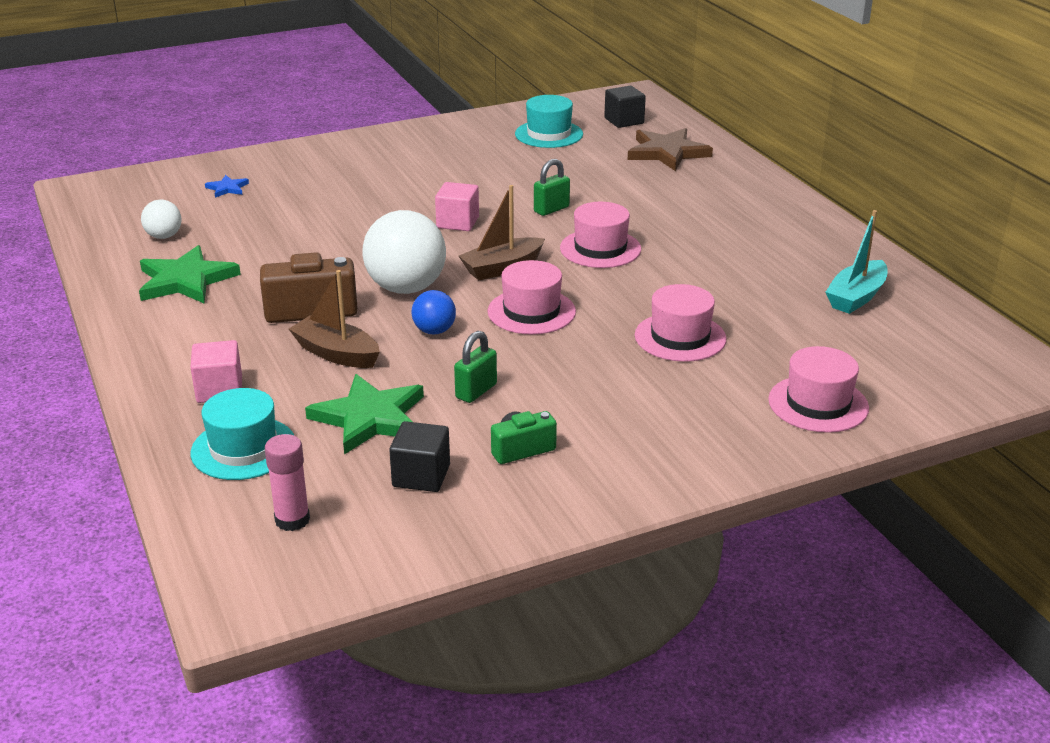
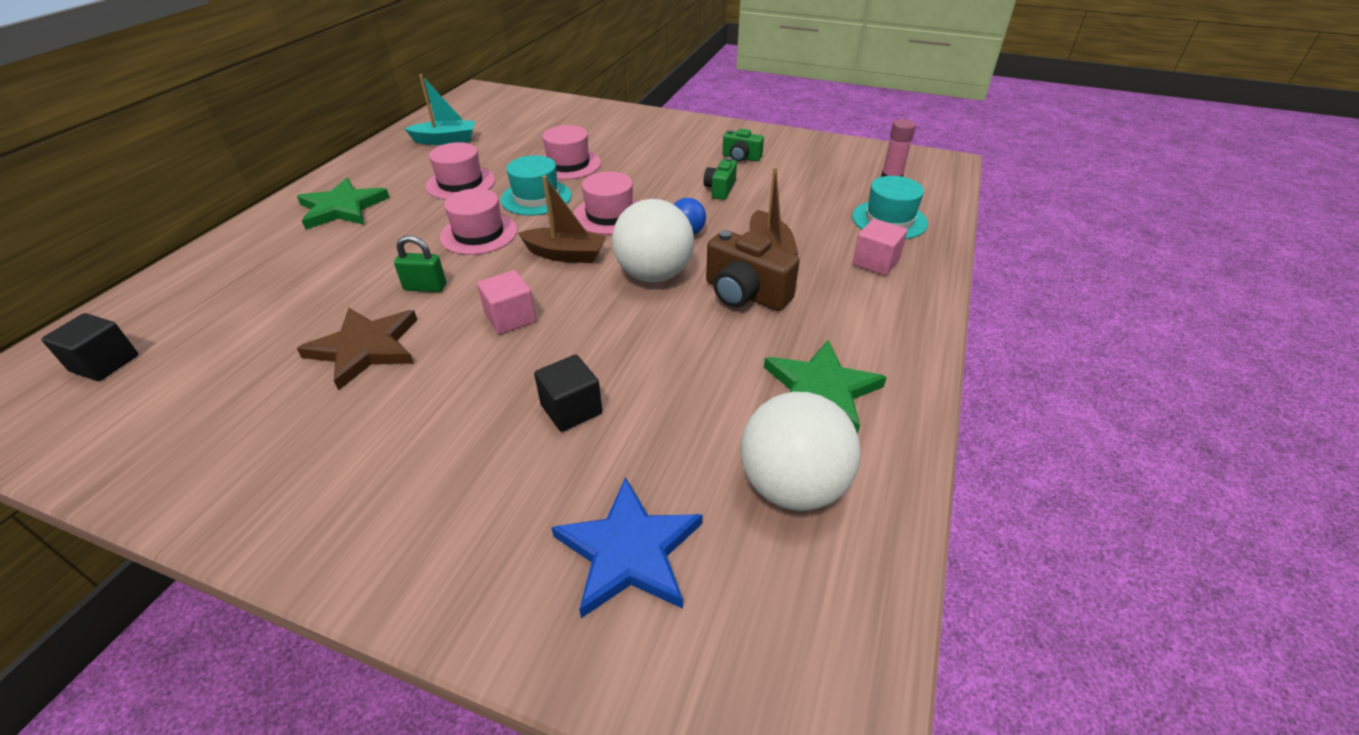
camera: 135 degrees left, 10 degrees up
(164, 236) = (792, 486): white ball -> white ball, size x1.97
(227, 188) = (629, 551): blue star -> blue star, size x2.08
(370, 418) = (797, 203): green star -> green star (342, 208)
(421, 476) = (805, 168): black cube -> black cube (571, 409)
(476, 391) = (720, 189): green padlock -> green camera
(549, 134) = (194, 393): turquoise hat -> turquoise hat (536, 197)
(667, 152) = (210, 293): brown star -> brown star (365, 348)
(818, 404) = (582, 117): pink hat -> pink hat (460, 183)

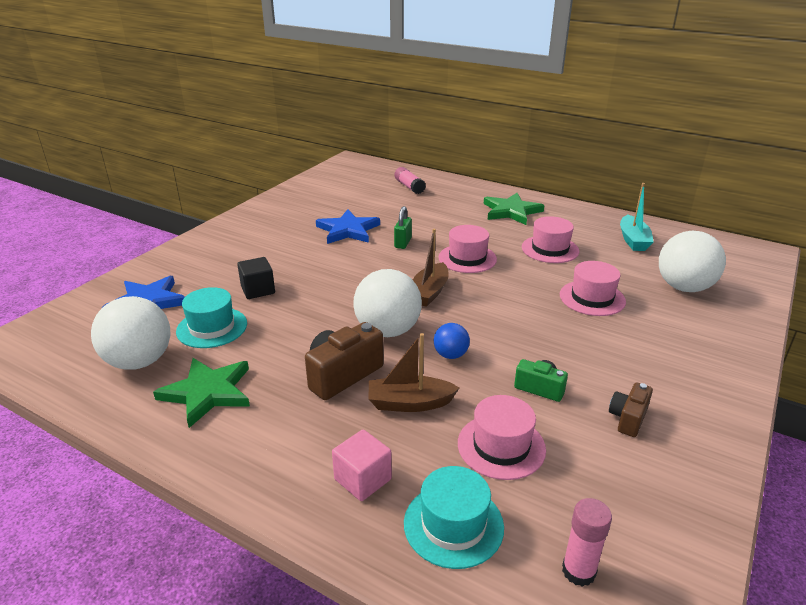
camera: 100 degrees right, 10 degrees down
(105, 363) = (366, 177): black cube -> none
(195, 303) = (409, 187): none -> pink glue stick
(365, 348) = (348, 230): brown star -> blue star
(510, 318) = (356, 271): pink cube -> none
(536, 197) = (524, 281): turquoise hat -> turquoise hat (212, 327)
(545, 125) = (684, 287): none -> white ball
(609, 215) = (489, 315): pink hat -> pink hat (501, 446)
(741, 158) = (628, 418): green camera -> brown camera

